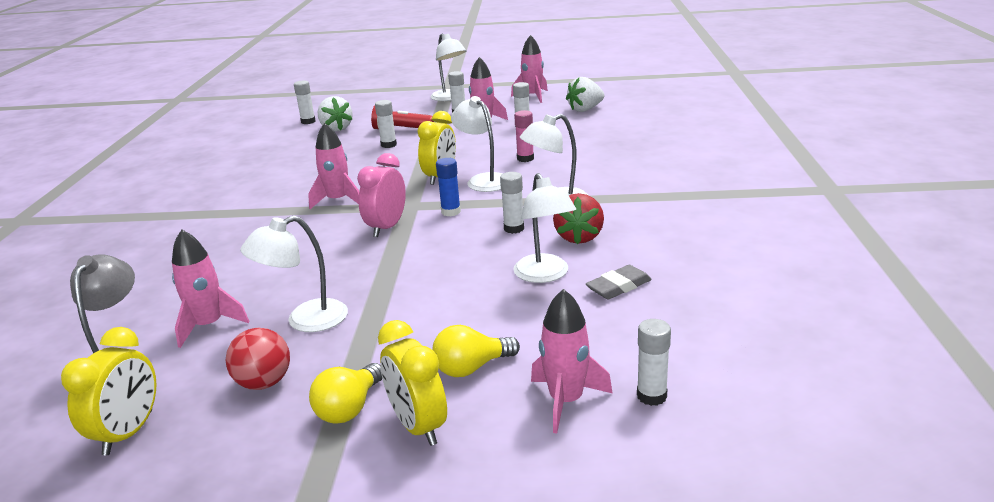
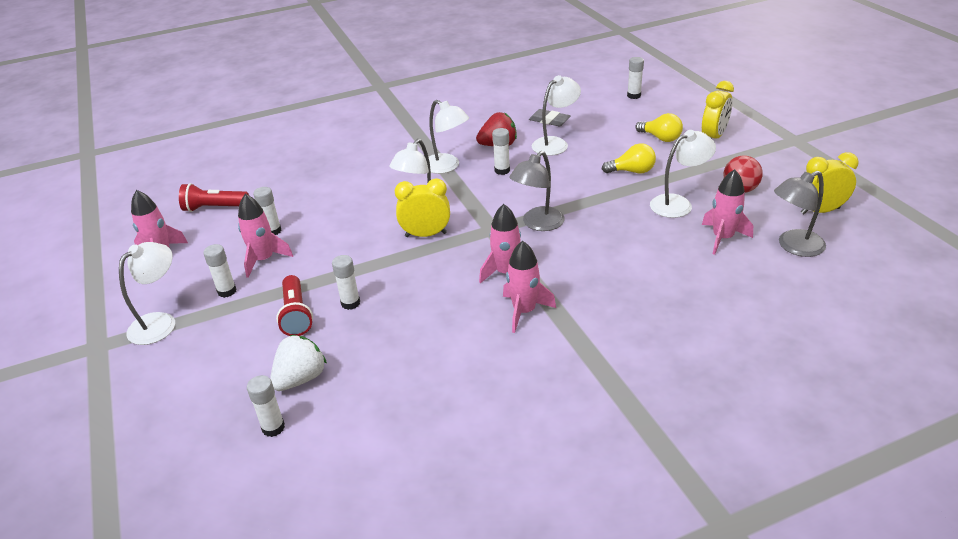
camera: 115 degrees left, 10 degrees up
(305, 320) = (678, 203): white lamp -> white lamp turned 60 degrees counterclockwise
(349, 408) = (725, 157): yellow light bulb -> yellow light bulb (632, 171)
(386, 228) = (538, 224): pink clock -> grey lamp
(451, 212) = (492, 205): blue glue stick -> none
(525, 159) = (364, 204): pink glue stick -> none
(566, 401) = (658, 111): pink rocket -> pink rocket (524, 311)
(585, 109) = (214, 208): white strawberry -> red flashlight

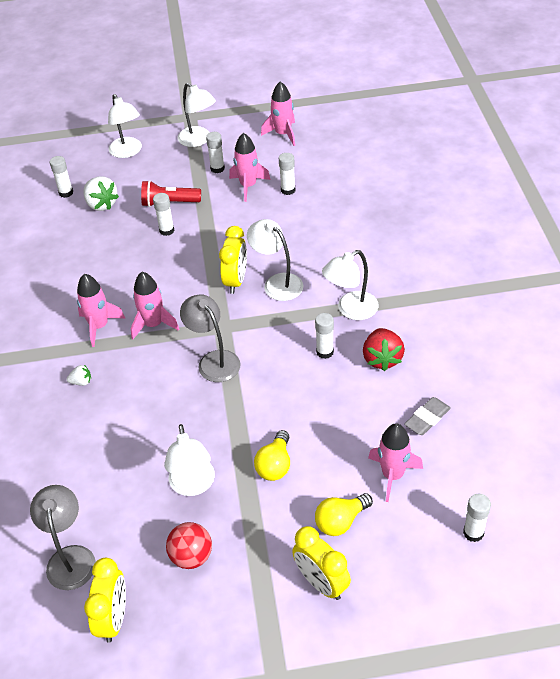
camera: 105 degrees right, 10 degrees up
(214, 208) = (341, 157): red flashlight -> none
(555, 143) = (366, 410): white lamp -> white lamp (128, 152)
(607, 300) = (81, 382): none -> white strawberry
(722, 238) = (116, 500): pink rocket -> pink rocket (392, 475)

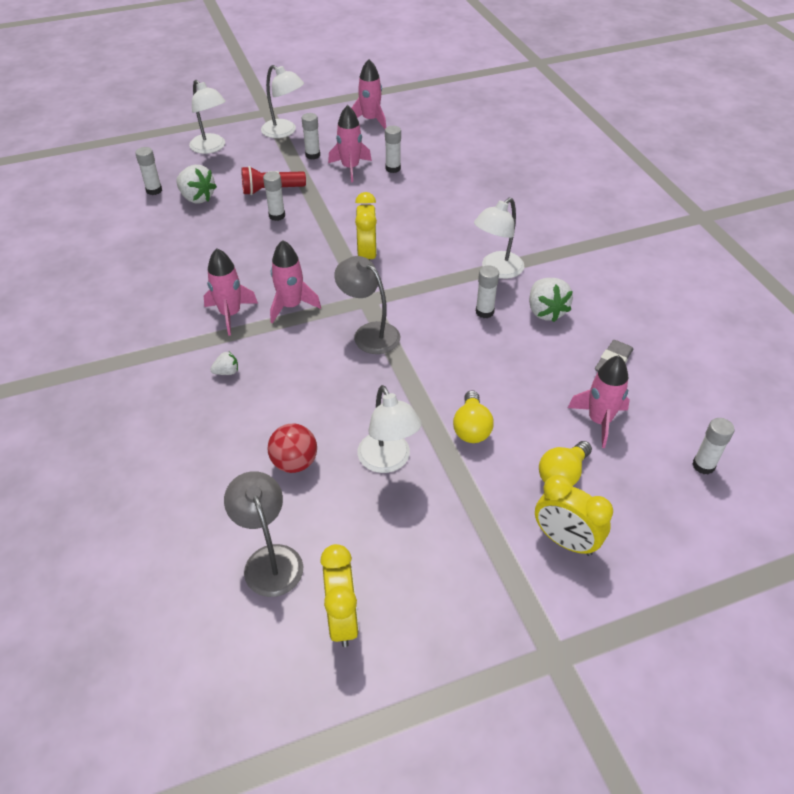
camera: 15 degrees left, 0 degrees up
(191, 556) = (411, 536): red ball -> red ball (294, 463)
(277, 283) = (411, 253): white lamp -> none
(382, 359) = (545, 311): red strawberry -> white strawberry

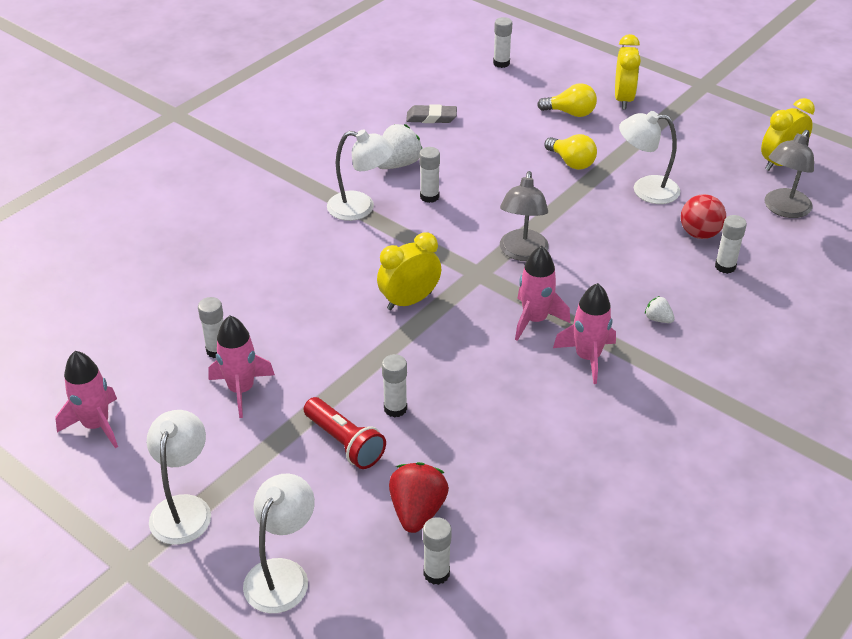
camera: 120 degrees left, 5 degrees down
(197, 198) = (417, 511): white strawberry -> red strawberry
(312, 155) = (232, 443): white glue stick -> white glue stick (725, 266)
(388, 461) = (645, 189): white lamp -> white lamp turned 120 degrees counterclockwise
(471, 428) = (571, 162): yellow light bulb -> yellow light bulb turned 75 degrees clockwise
(599, 421) = (503, 110): pink rocket -> none

